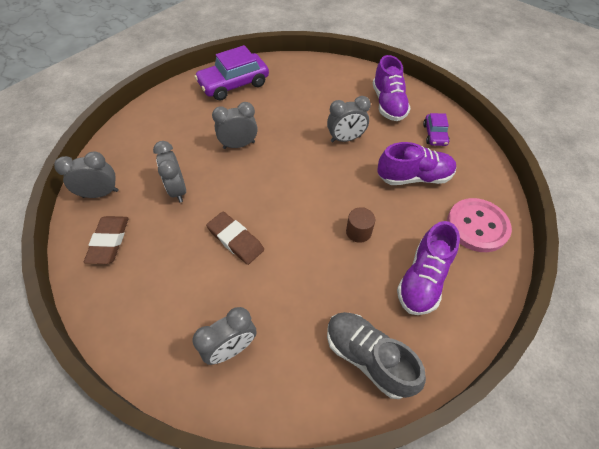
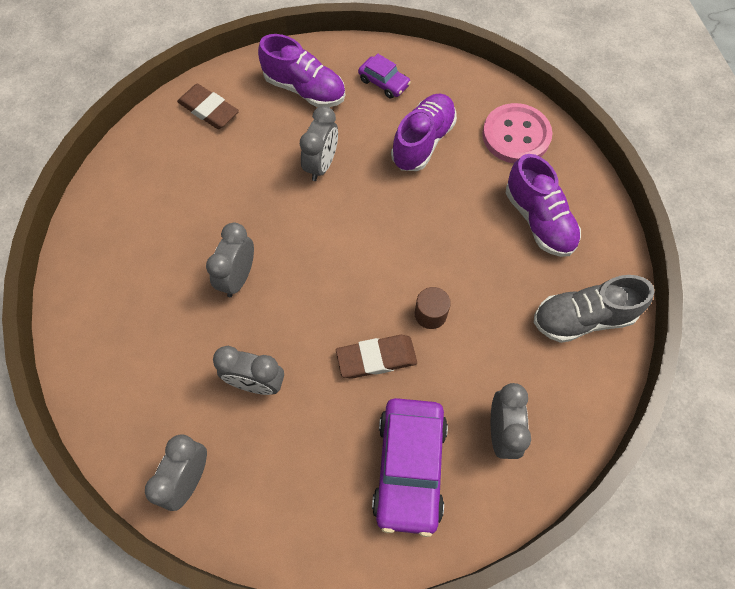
camera: 55 degrees left, 10 degrees up
(109, 241) = (277, 499): brown eraser -> brown eraser (209, 110)
(234, 84) = (123, 222): purple car -> purple car (409, 467)
(358, 232) = (451, 236): brown cylinder -> brown cylinder (430, 314)

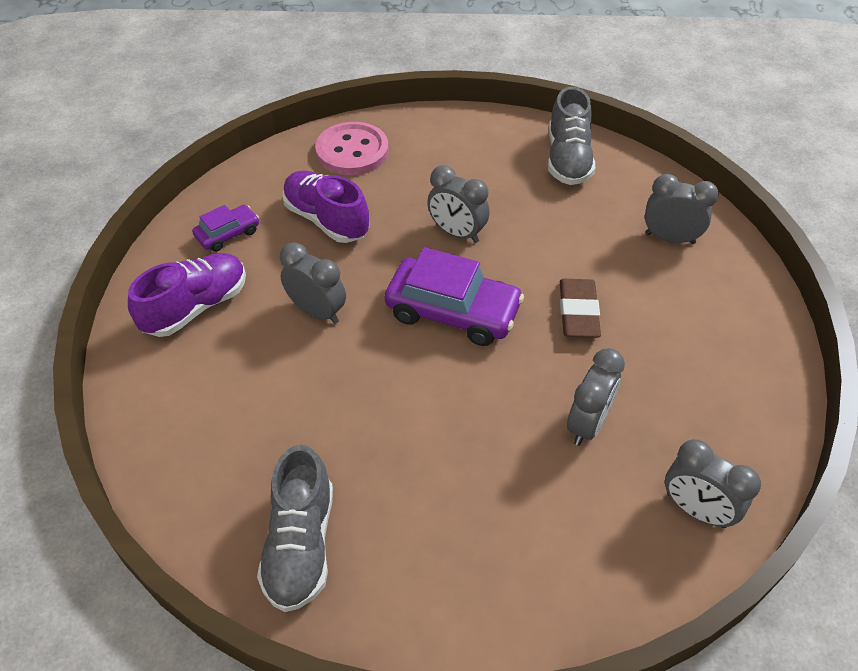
camera: 75 degrees left, 15 degrees down
(122, 214) = (300, 544): none -> grey shoe
(209, 110) = (172, 414): brown eraser -> none
(238, 277) = (444, 420): grey clock -> grey clock (457, 233)
(409, 467) = (698, 310): purple car -> purple car (453, 311)
(430, 314) = (538, 260): brown cylinder -> none
(539, 220) = (457, 160): purple shoe -> none

